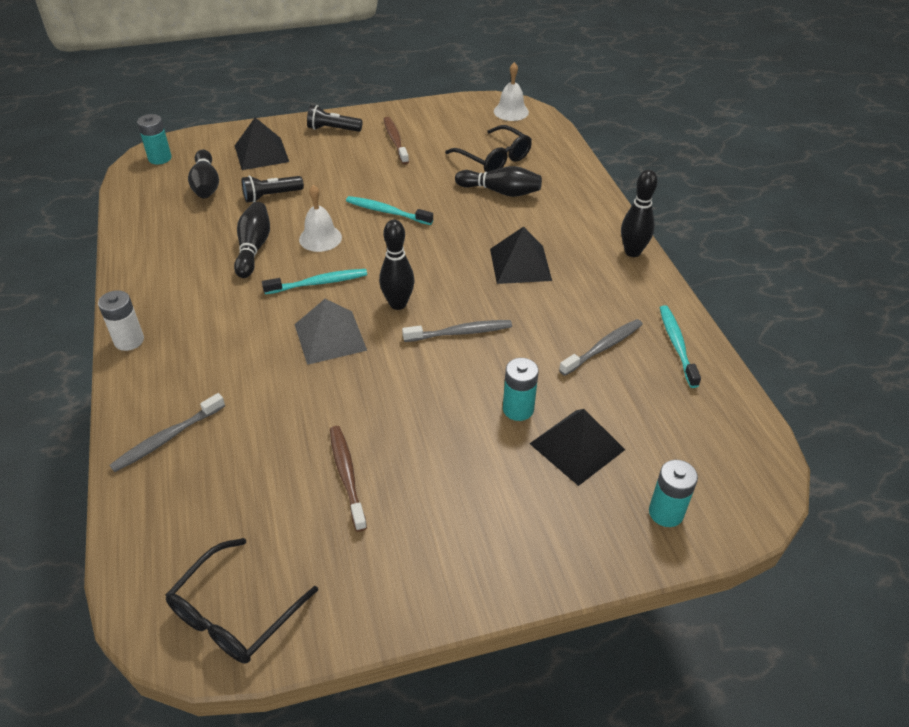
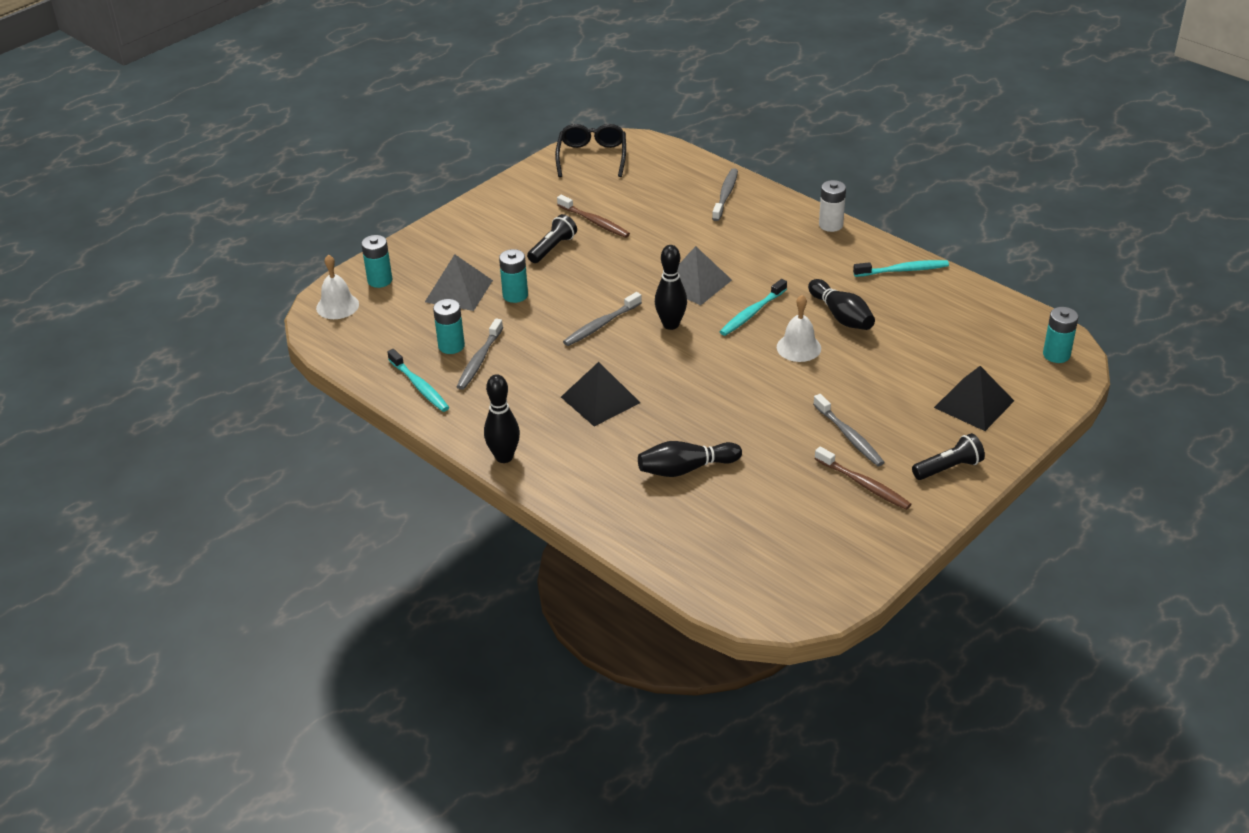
camera: 150 degrees right, 5 degrees down
(206, 185) = (969, 349): black bowling pin -> none
(271, 196) = (896, 365): black flashlight -> black flashlight (552, 248)
(367, 167) = (849, 436): none -> grey toothbrush
(387, 212) = (771, 397): turquoise toothbrush -> turquoise toothbrush (903, 270)
(494, 158) = (732, 510): black glasses -> none
(511, 111) = (781, 597): white bell -> white bell (337, 306)
(577, 446) = (458, 291): black pyramid -> grey pyramid
(623, 376) = (451, 346): none -> turquoise battery

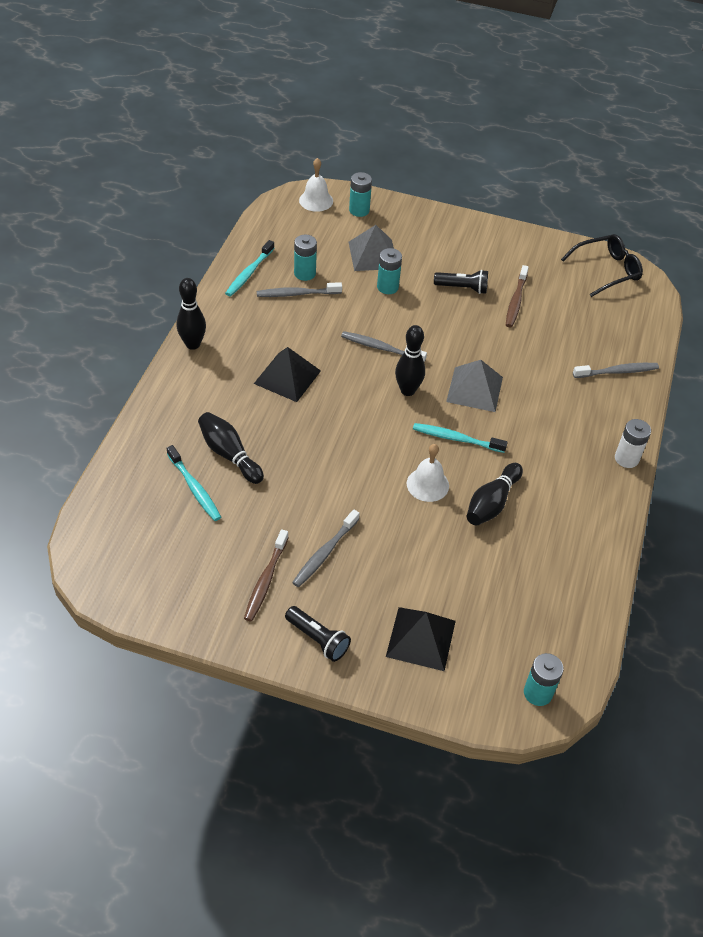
camera: 60 degrees right, 10 degrees up
(903, 270) = (593, 532): turquoise toothbrush -> turquoise toothbrush (194, 488)

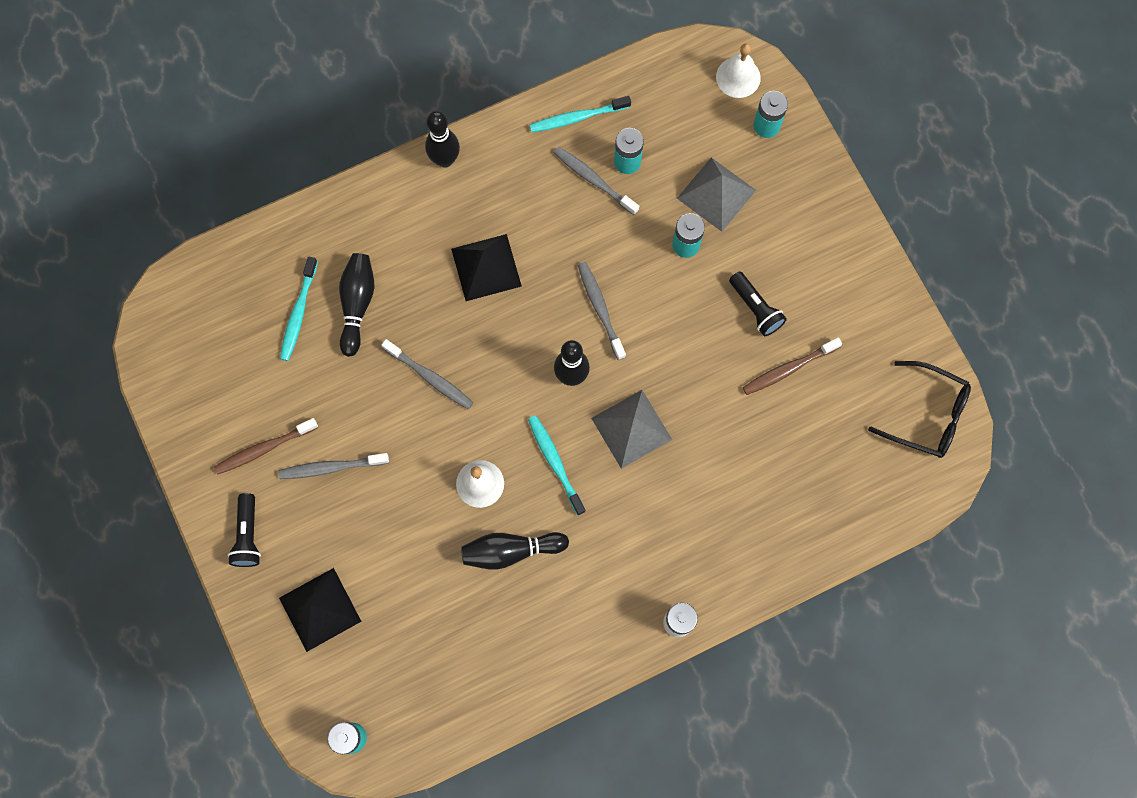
camera: 50 degrees right, 25 degrees up
(617, 372) = (785, 532): grey toothbrush -> grey toothbrush (430, 377)

